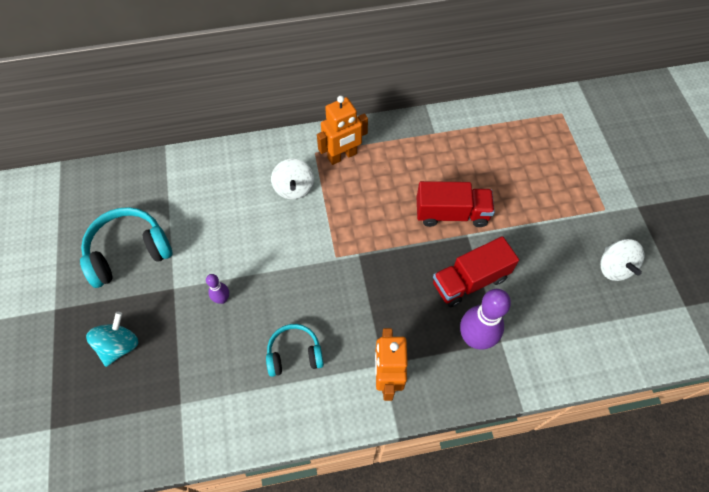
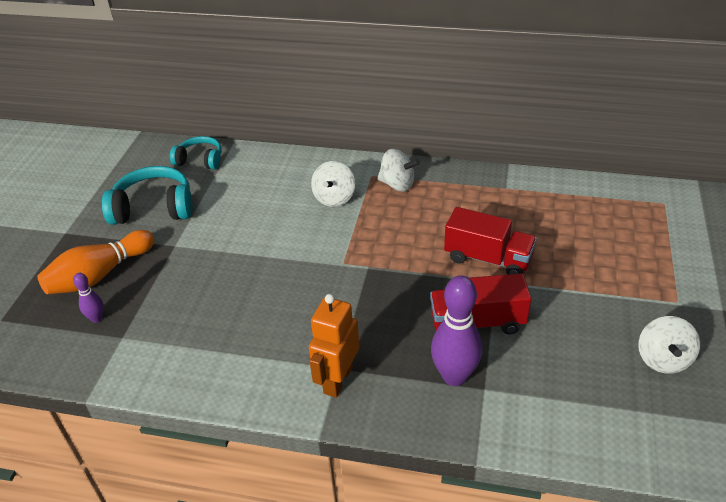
camera: 25 degrees right, 20 degrees down
(119, 345) = (99, 275): turquoise spinning top -> orange bowling pin
(222, 299) = (213, 266): purple bowling pin -> purple bowling pin (96, 318)
(294, 354) = (254, 331): turquoise headphones -> turquoise headphones (200, 160)
(342, 156) = (397, 184): orange robot -> white spinning top

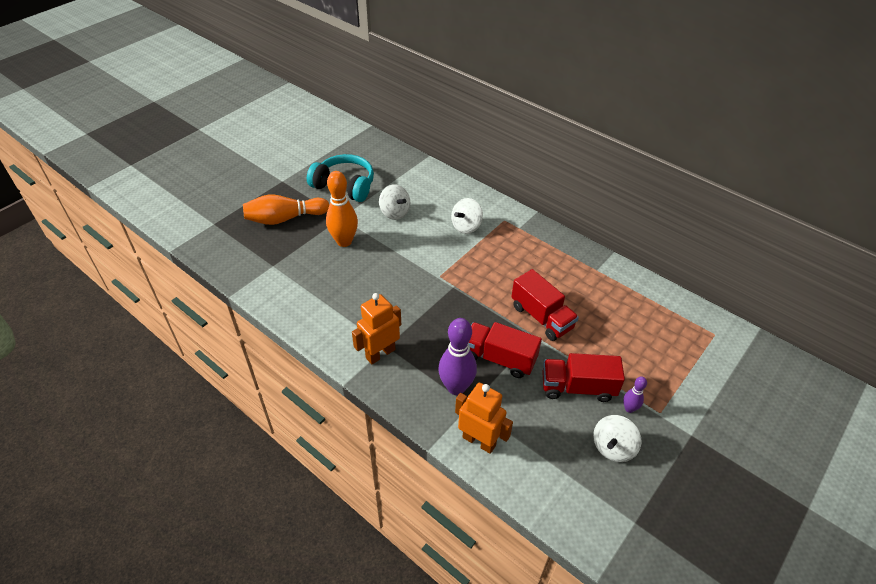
camera: 25 degrees right, 5 degrees up
(96, 318) = (266, 246): purple bowling pin -> purple bowling pin (629, 408)
(198, 271) = (344, 241): none -> orange bowling pin
(200, 160) = (396, 162): turquoise headphones -> none
(397, 184) = (518, 234): white spinning top -> white spinning top (395, 212)
(525, 423) = (479, 441): none -> orange robot
(580, 314) = (577, 387): none -> red truck

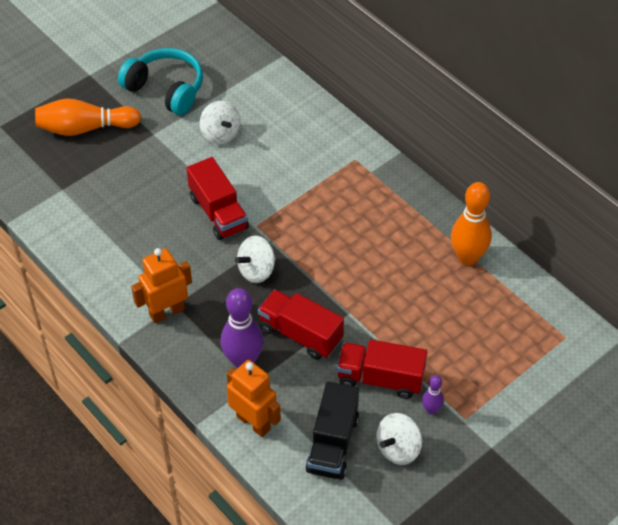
camera: 10 degrees right, 5 degrees up
(344, 241) = (151, 167): orange bowling pin -> orange bowling pin (467, 257)
(466, 226) = (305, 163): white spinning top -> white spinning top (256, 270)
(541, 317) = (364, 291): red truck -> red truck (218, 213)
(554, 451) = (332, 443): none -> black truck

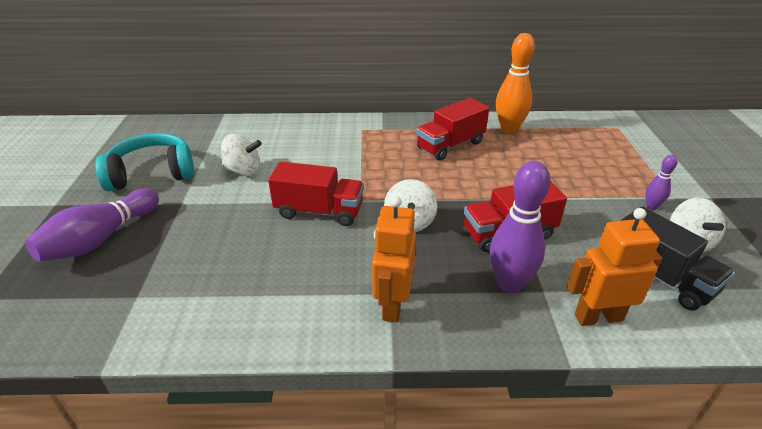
camera: 50 degrees left, 15 degrees down
(85, 128) = (100, 239): orange bowling pin -> purple bowling pin
(380, 378) = (597, 215): red truck -> red truck (450, 145)

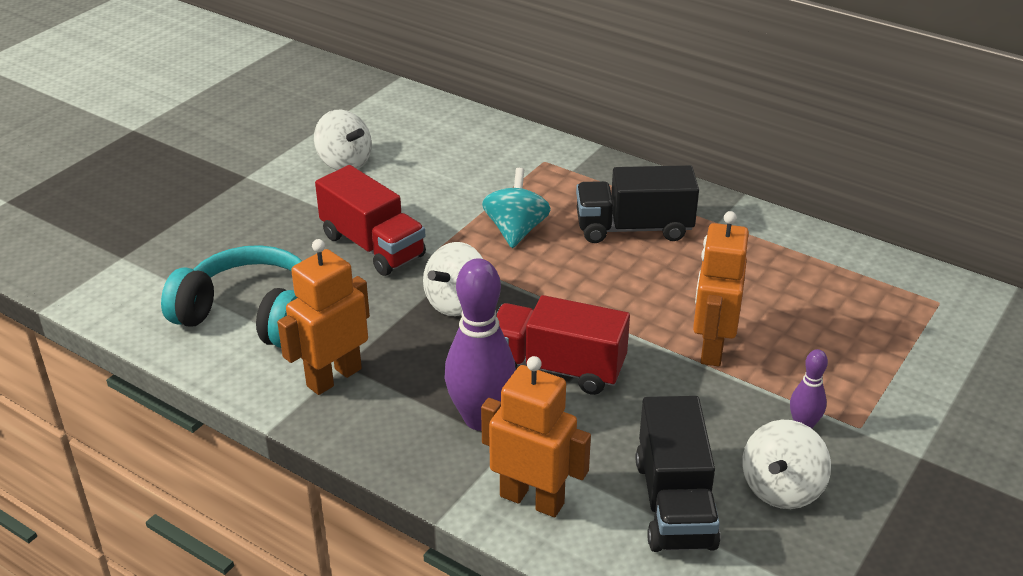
camera: 35 degrees right, 0 degrees up
(100, 239) = (140, 185): purple bowling pin -> none
(152, 173) = (250, 129): turquoise headphones -> turquoise headphones (249, 314)
(392, 170) = (516, 230): none -> turquoise spinning top
(450, 145) = (634, 228): red truck -> black truck
(509, 129) = (752, 238): orange bowling pin -> none
(563, 188) = (711, 348): none -> orange robot

